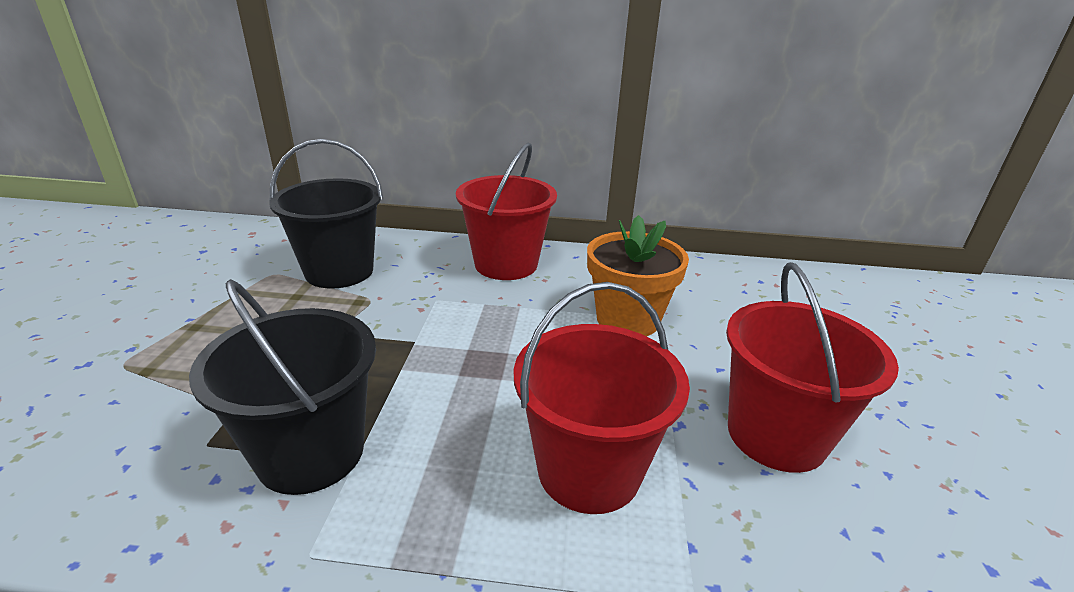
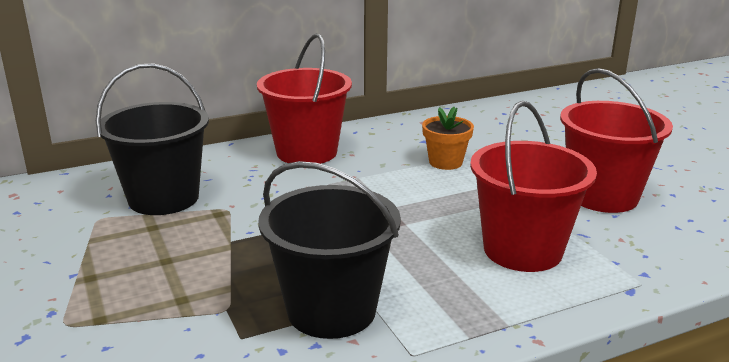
camera: 30 degrees left, 5 degrees down
(627, 319) = (445, 162): orange flower pot -> orange flower pot, size x0.63

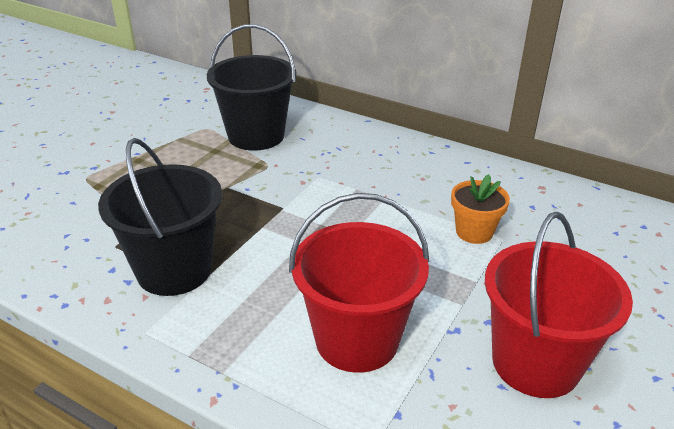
camera: 55 degrees right, 10 degrees up
(306, 152) = (396, 157): red bucket -> none

